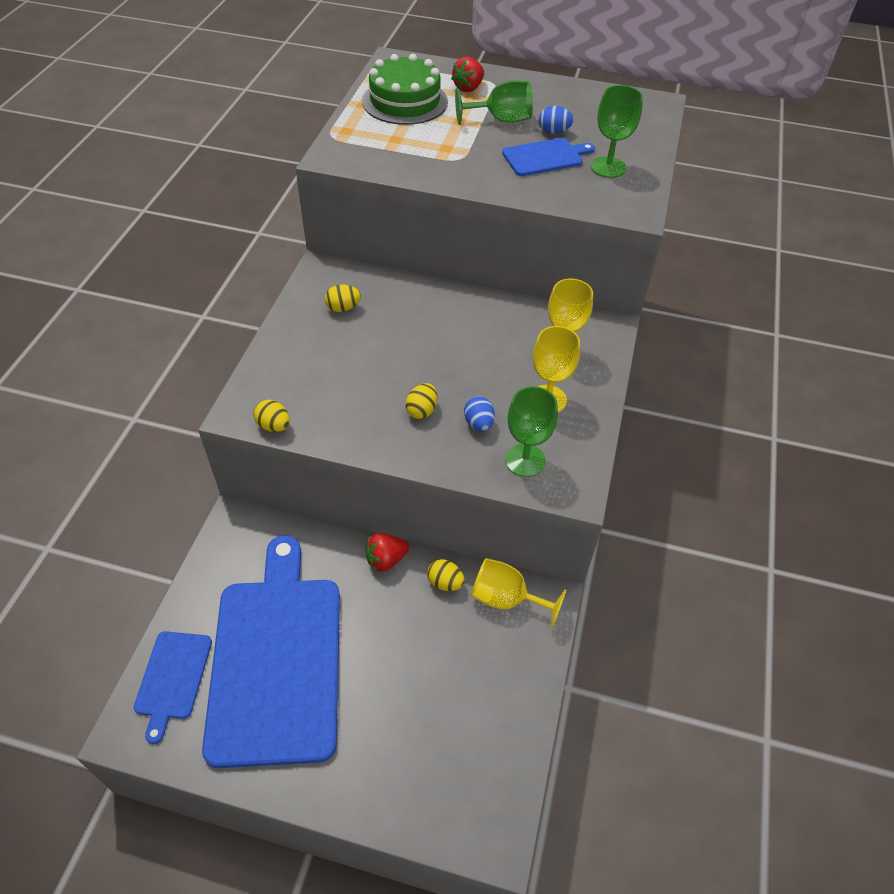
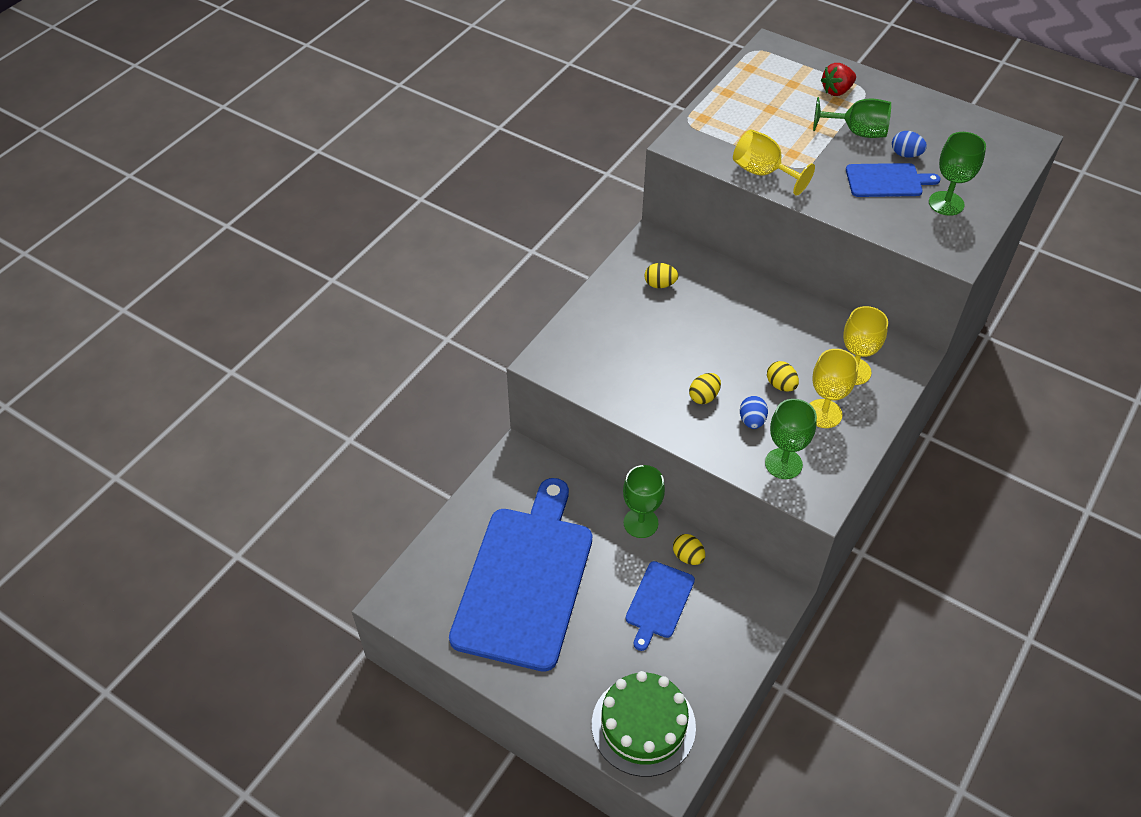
camera: 20 degrees right, 0 degrees up
(173, 678) = (438, 572): blue cutting board -> blue cutting board (659, 602)
(274, 426) = (570, 380): yellow egg -> yellow egg (781, 385)
(386, 560) = (640, 523): red strawberry -> green goblet
(405, 101) = (769, 95): green cake -> green cake (643, 725)
(506, 599) = (739, 585): yellow goblet -> yellow goblet (763, 173)

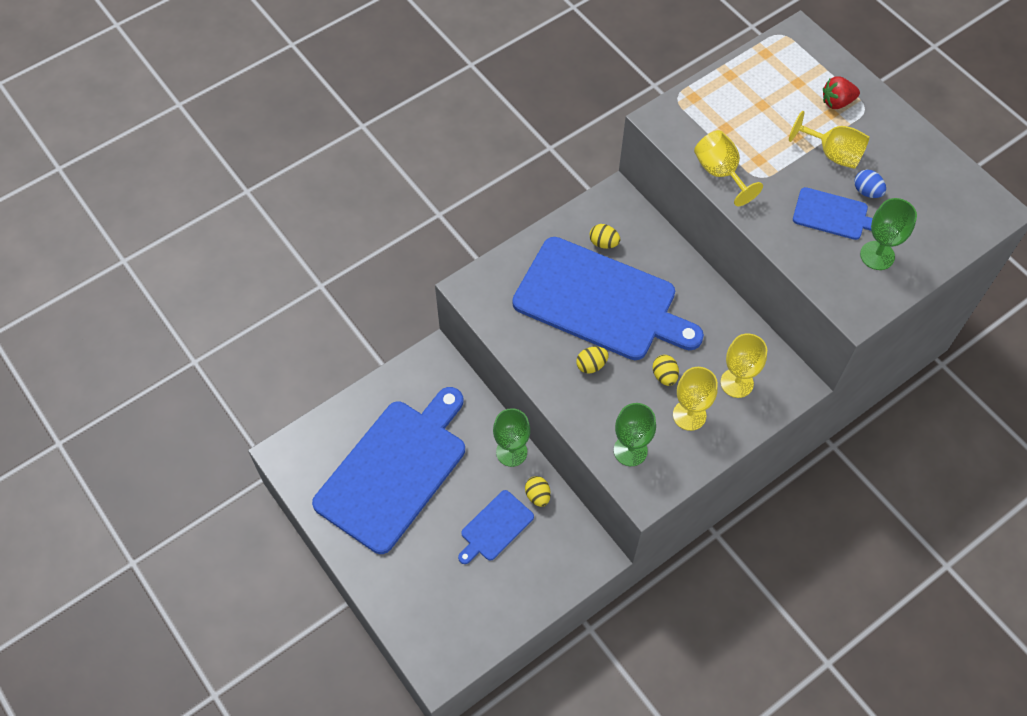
camera: 20 degrees right, 10 degrees up
(643, 725) = (436, 626): green cake -> none
(683, 336) = (600, 301): none -> blue cutting board
(752, 421) = (622, 401): blue egg -> none
(857, 132) = (832, 154): green goblet -> yellow goblet

